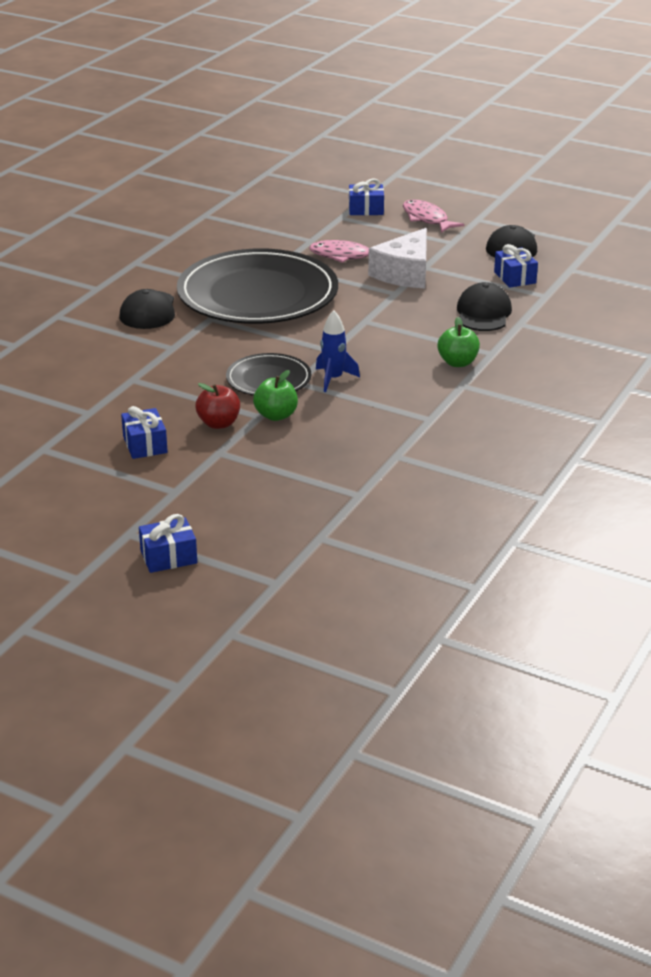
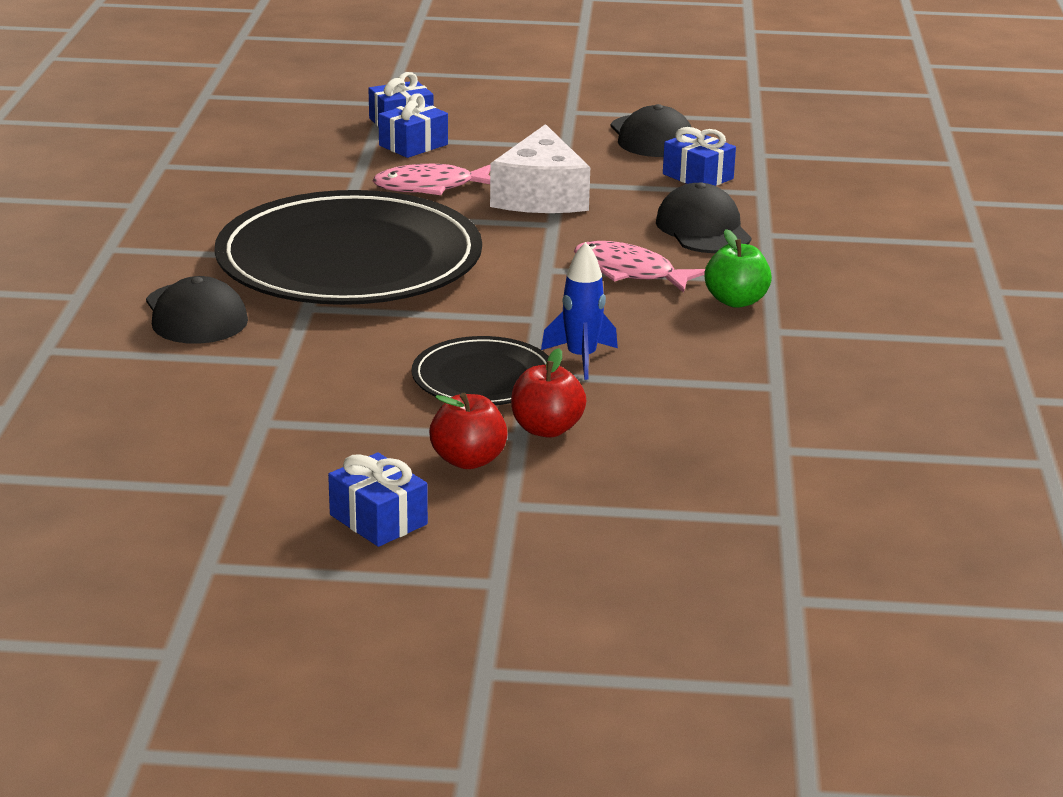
camera: 25 degrees left, 5 degrees down
(168, 557) = (588, 694): blue gift -> blue gift (413, 145)
(276, 415) = (546, 429): green apple -> red apple
(427, 219) = (500, 121): pink fish -> pink fish (629, 272)

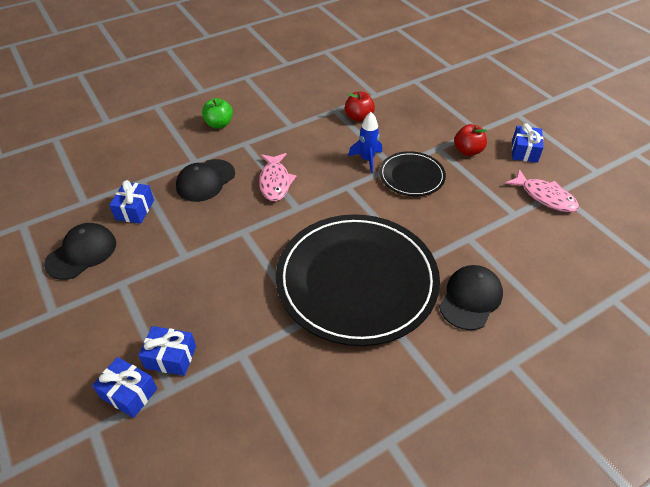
camera: 125 degrees left, 20 degrees up
(430, 187) = (234, 306): pink fish -> pink fish (545, 197)
(541, 196) = (209, 254): white cheese -> none
(546, 429) = (426, 144): red apple -> red apple (359, 117)
(736, 301) = (274, 143): green apple -> green apple (219, 124)

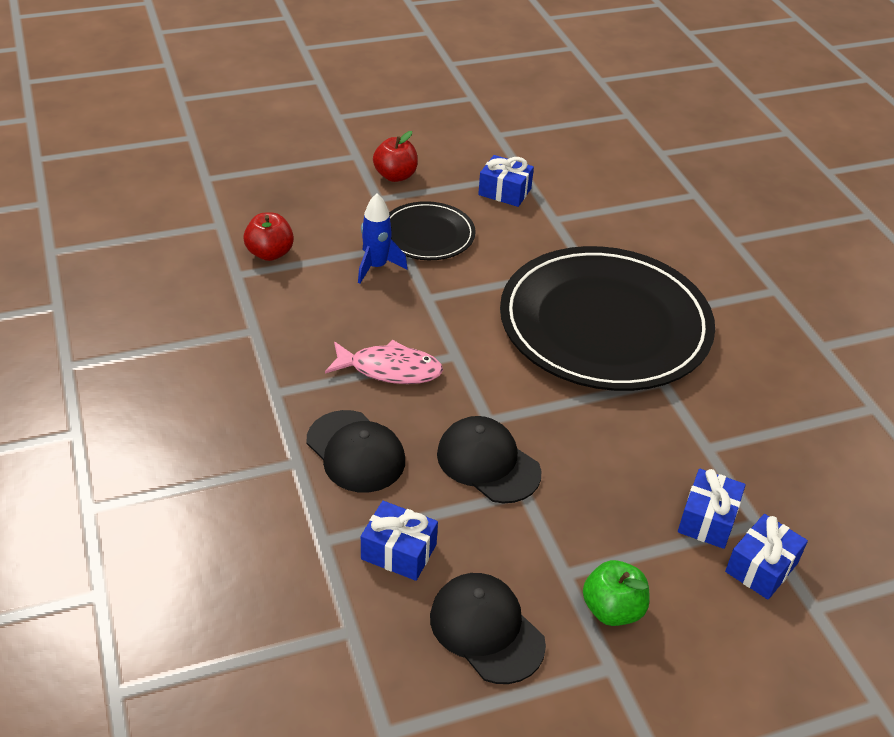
camera: 80 degrees left, 5 degrees down
(219, 124) = (203, 418): green apple -> green apple (612, 609)
(470, 298) = (647, 243): black cap -> black cap (488, 463)
(524, 151) = (415, 134): blue gift -> blue gift (504, 192)
(545, 197) = (502, 145): pink fish -> none

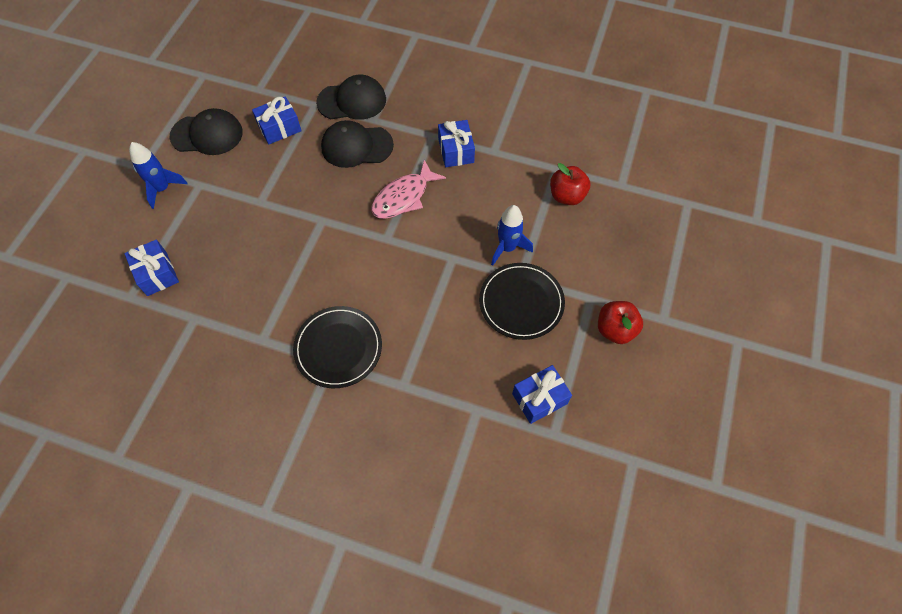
camera: 130 degrees right, 20 degrees up
(488, 463) = (293, 198): black cap -> black cap (352, 101)
(605, 324) = (338, 348): black plate -> black plate, size x0.48
(612, 609) = (162, 189): green apple -> blue rocket
(761, 567) = (108, 273): blue gift -> blue gift (456, 151)

